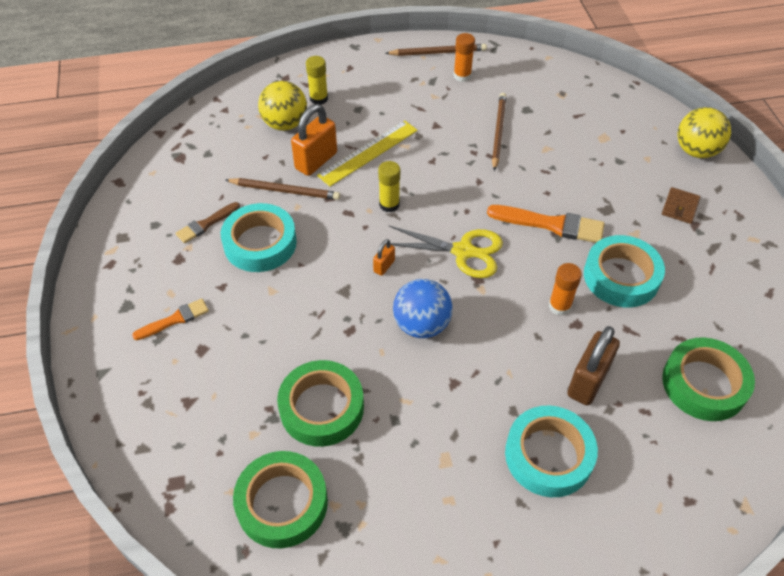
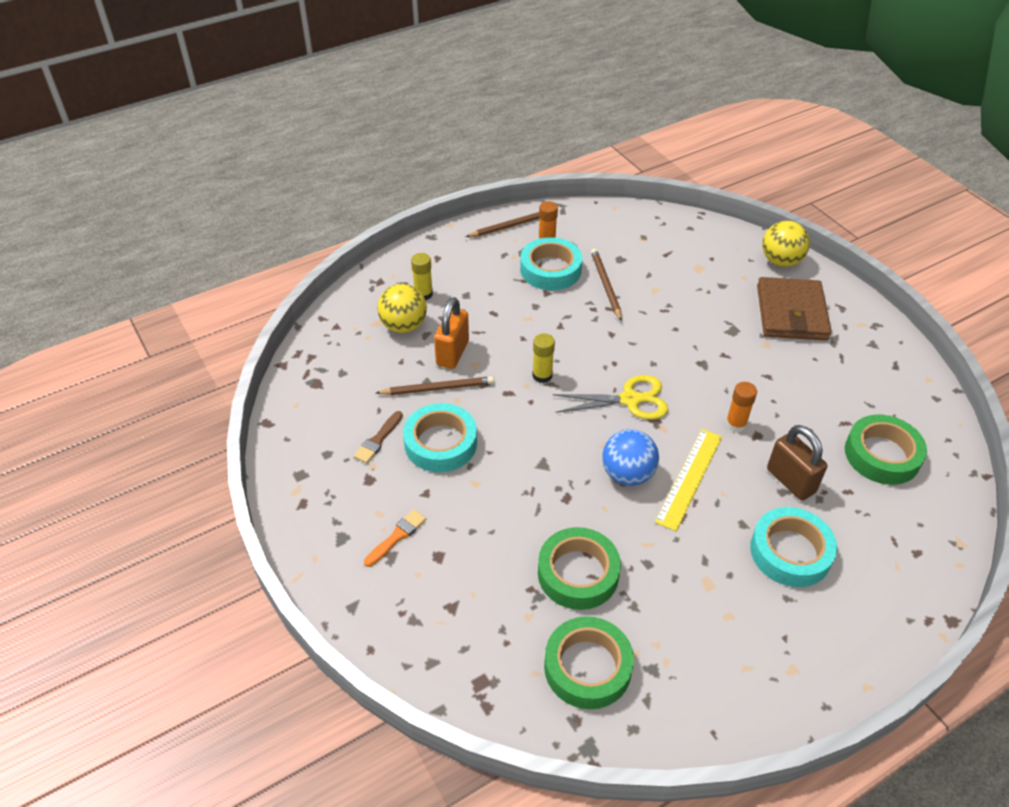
camera: 20 degrees left, 5 degrees down
(368, 153) = (498, 333): yellow ruler -> yellow ruler (689, 478)
(384, 266) = (567, 432): orange padlock -> none
(551, 224) = (693, 356): orange brush -> none
(587, 381) = (790, 481): brown padlock -> brown padlock turned 45 degrees counterclockwise
(621, 276) = (773, 385): turquoise tape -> turquoise tape (550, 269)
(680, 207) = (791, 313): brown wallet -> brown wallet, size x2.30

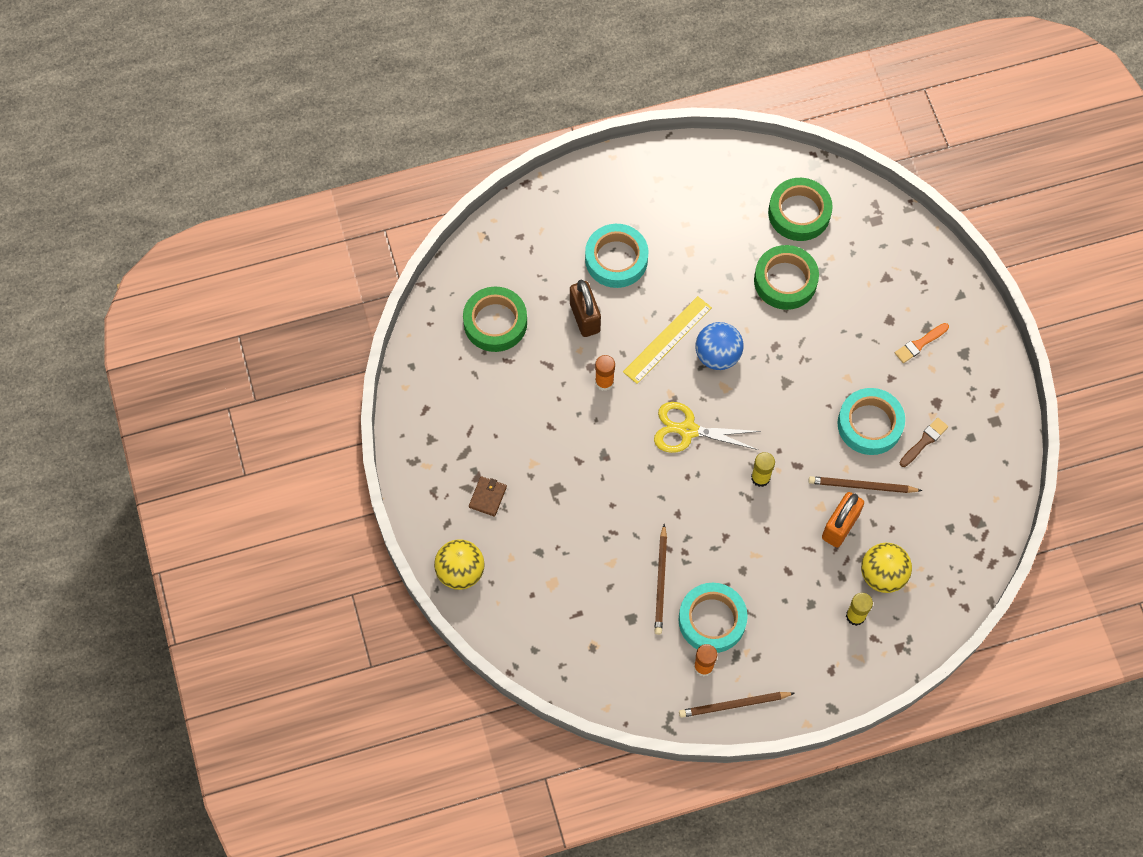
camera: 165 degrees left, 20 degrees up
(791, 313) = (488, 497): brown wallet -> brown wallet, size x0.43

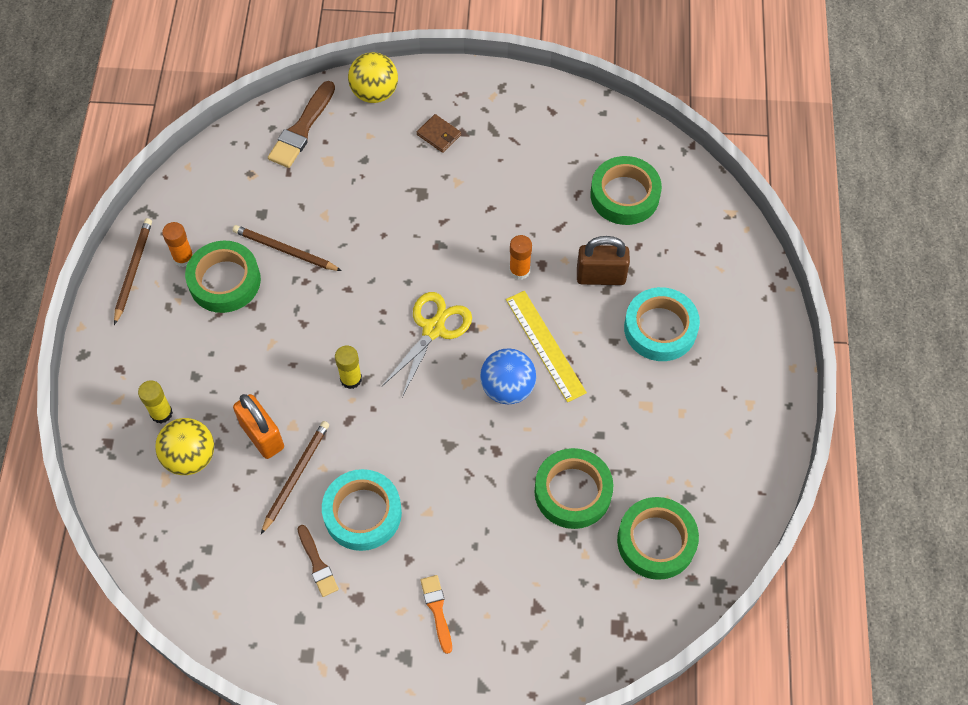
camera: 110 degrees right, 5 degrees down
(526, 621) = (302, 129): none -> brown brush
(712, 620) = (224, 281): turquoise tape -> green tape

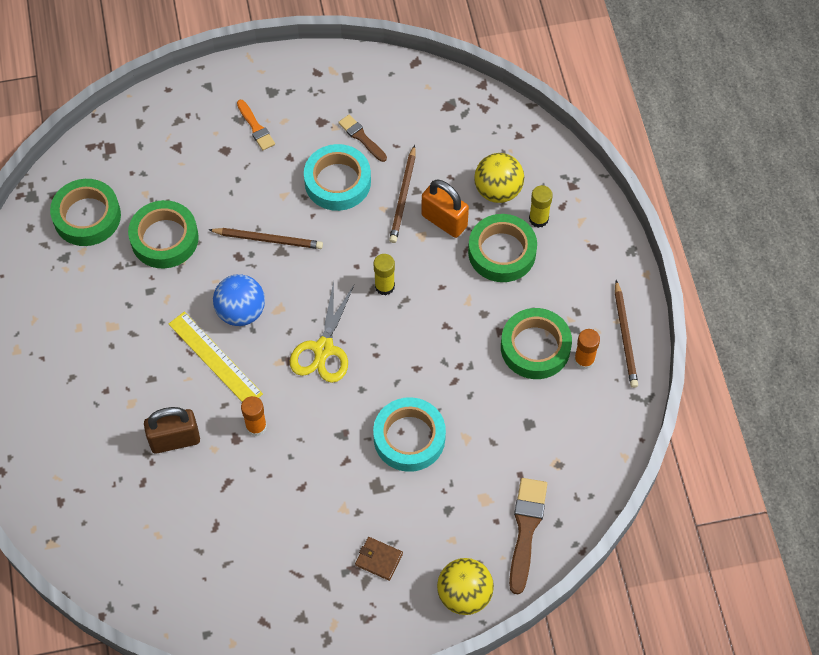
camera: 165 degrees right, 0 degrees up
(285, 250) = (490, 391): brown pencil -> brown pencil (268, 239)
(624, 195) = (165, 536): green tape -> green tape (502, 252)
(660, 328) = (108, 401): turquoise tape -> turquoise tape (409, 438)

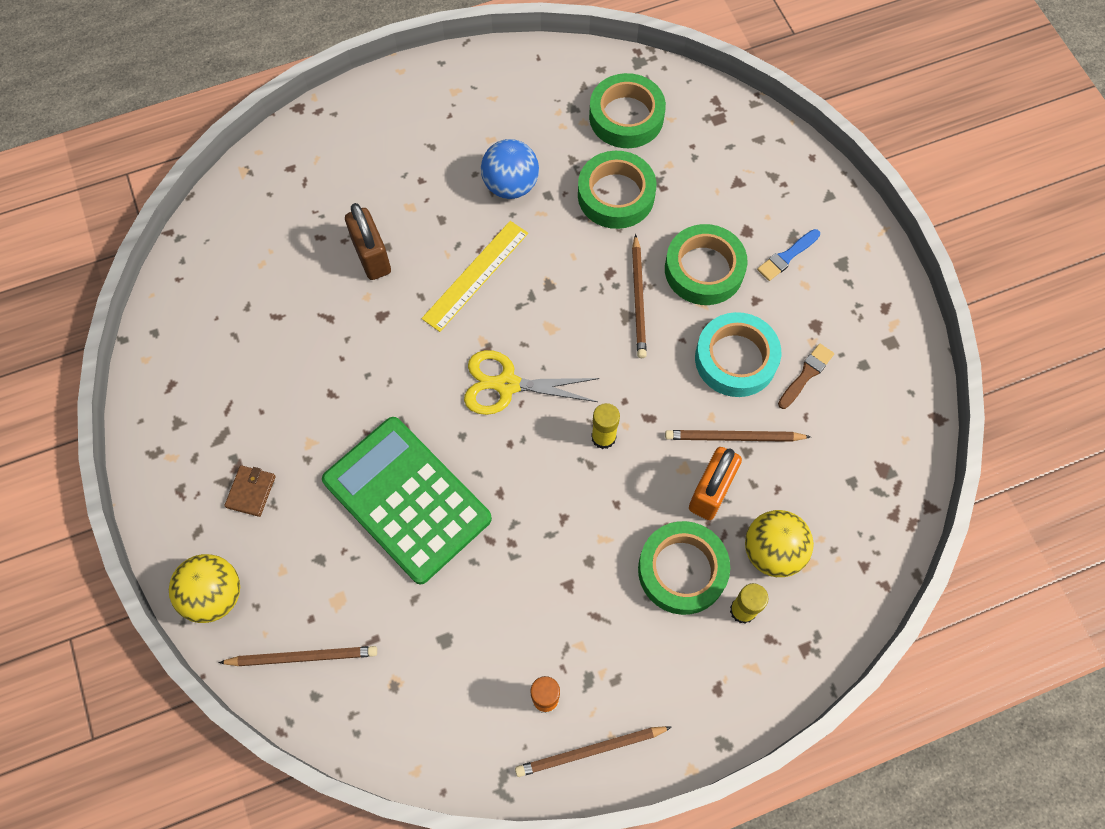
camera: 80 degrees right, 5 degrees up
(241, 312) = (539, 289): blue ball -> blue ball (510, 185)
(256, 127) = (787, 256): orange brush -> blue brush
(256, 426) = (398, 333): orange glue stick -> none
(409, 438) = (406, 500): turquoise tape -> green calculator
(526, 529) = (302, 657): brown brush -> brown pencil
(535, 347) = (553, 633): green tape -> green tape (704, 269)

